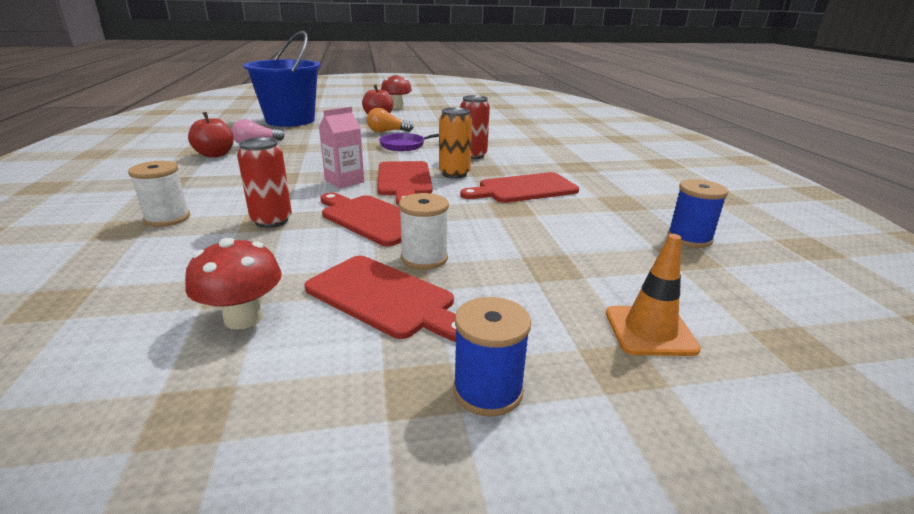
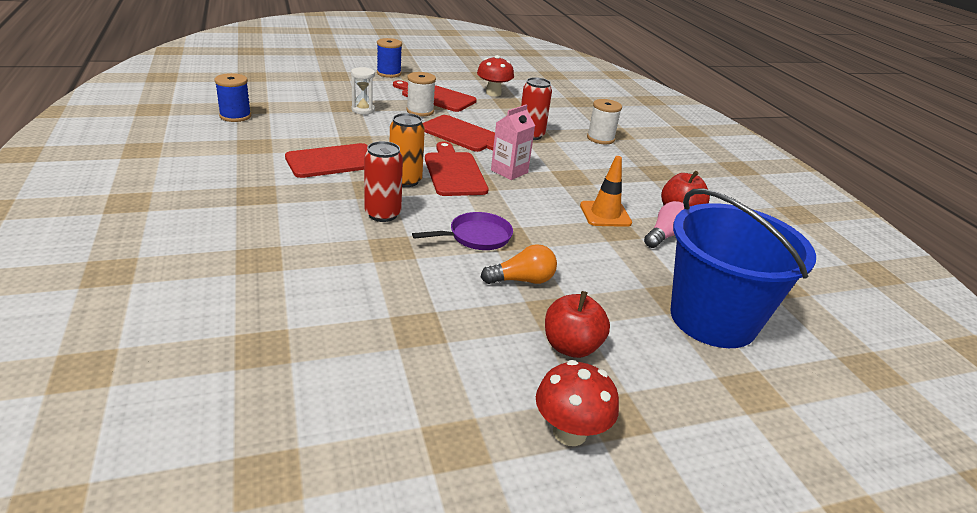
camera: 170 degrees right, 5 degrees up
(518, 257) = (363, 110): none -> white hourglass
(650, 331) = (313, 82): orange traffic cone -> orange traffic cone (605, 214)

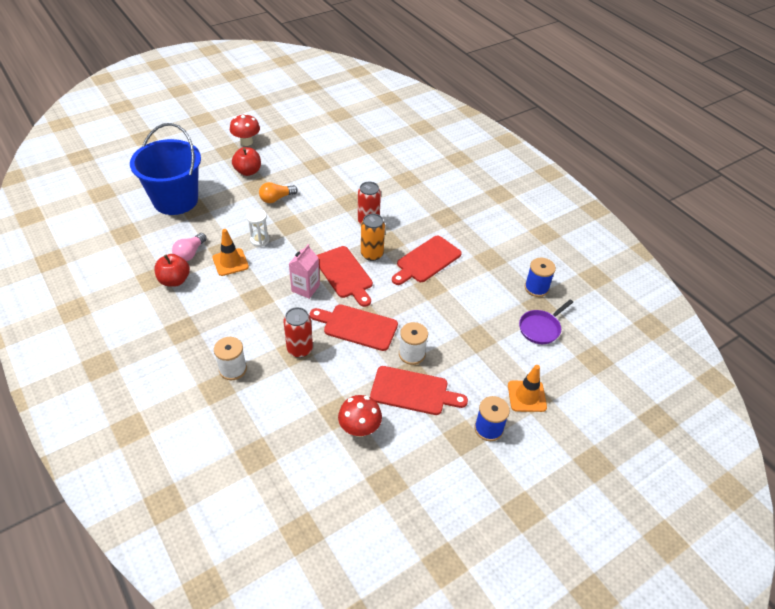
camera: 165 degrees right, 15 degrees up
(339, 76) = (526, 396): none -> orange traffic cone
(363, 110) = (458, 336): white hourglass -> white hourglass (260, 240)
(476, 237) = (309, 220): purple pan -> purple pan (541, 328)

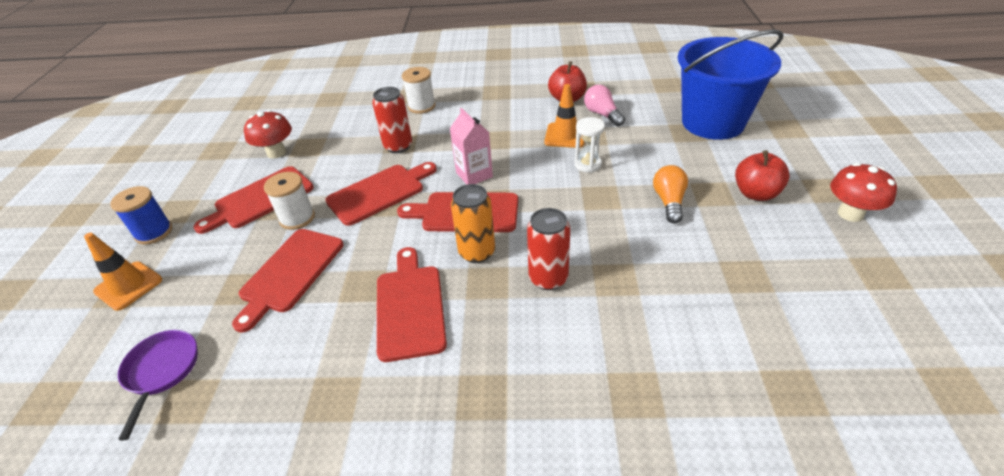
camera: 130 degrees right, 5 degrees down
(450, 323) = (290, 273): none -> red cutting board
(536, 288) = (213, 424): blue spool -> none

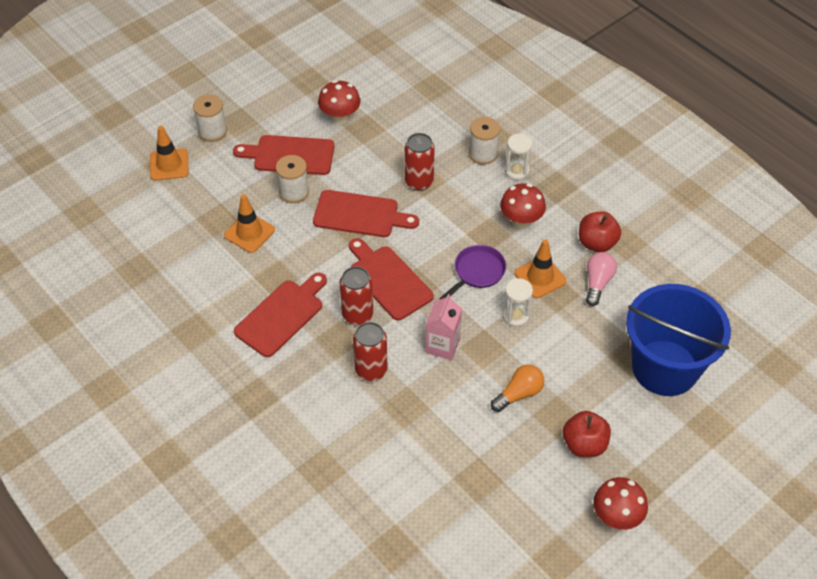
camera: 45 degrees right, 10 degrees up
(154, 232) = (212, 131): blue spool -> white spool
(161, 371) = (139, 241): purple pan -> purple pan (477, 272)
(290, 273) = (249, 233): red cutting board -> orange traffic cone
(459, 100) = (516, 171): none -> white hourglass
(474, 175) = (433, 254): pink carton -> pink carton (442, 345)
(477, 252) = (357, 315): orange can -> red can
(503, 119) = (521, 221): none -> red mushroom

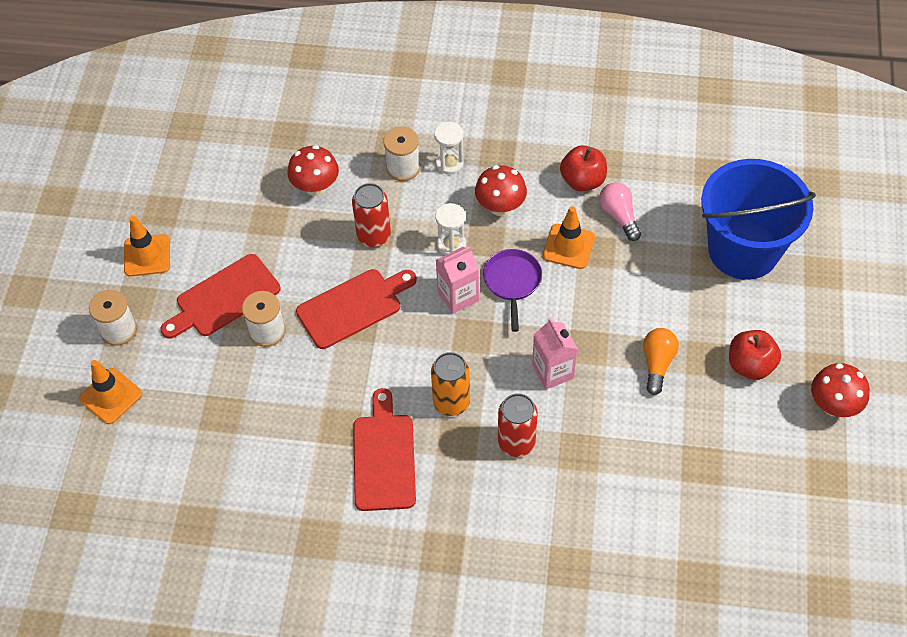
camera: 40 degrees left, 5 degrees up
(249, 233) = (267, 403): orange traffic cone -> orange traffic cone (147, 255)
(340, 117) = (232, 225): red mushroom -> red mushroom (315, 187)
(357, 315) = (451, 402): red can -> orange can
(388, 280) = (444, 349): red cutting board -> none
(432, 255) = (458, 296): none -> pink carton
(515, 316) = (584, 297): white hourglass -> white hourglass (451, 244)

